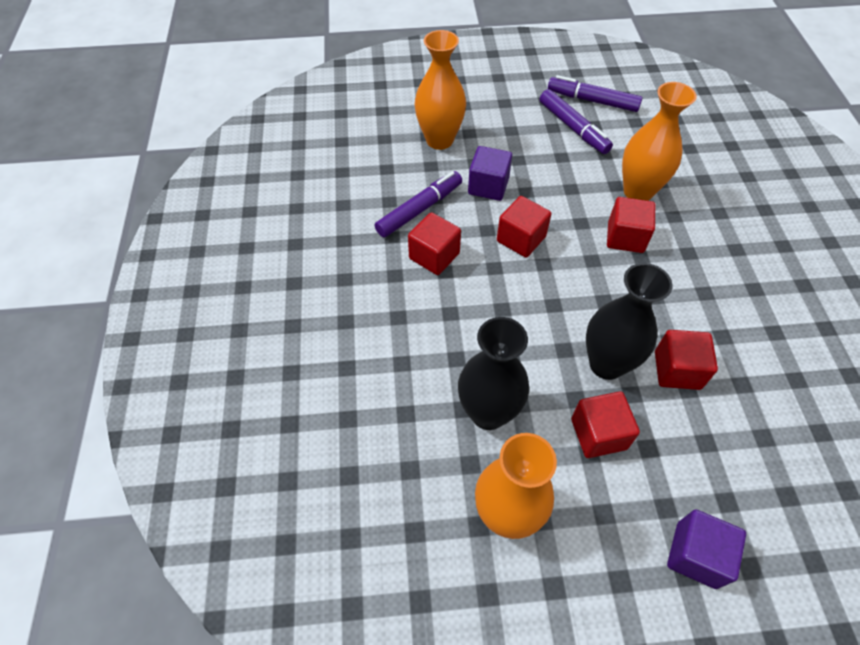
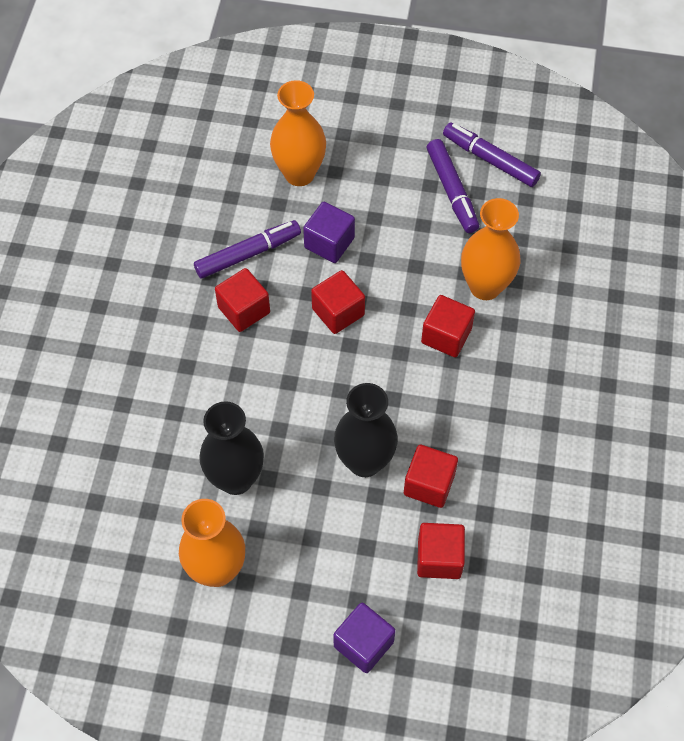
camera: 15 degrees right, 5 degrees up
(598, 434) = (327, 523): red cube -> red cube (439, 558)

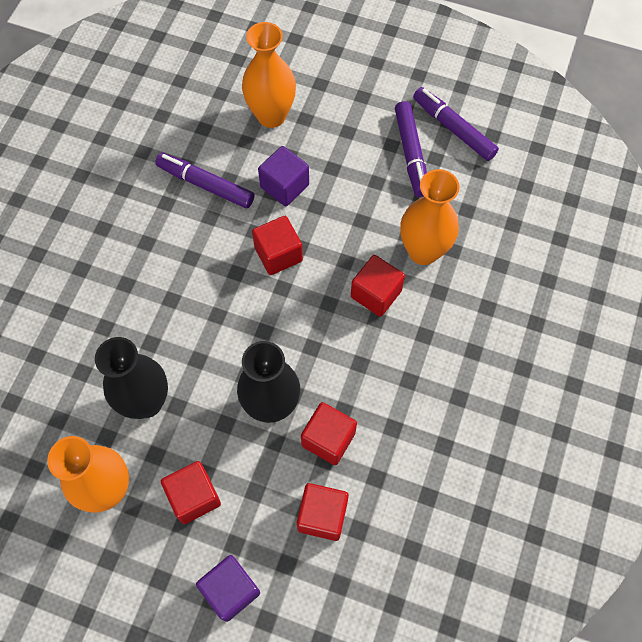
camera: 10 degrees right, 5 degrees up
(244, 310) = (191, 238): red cube -> red cube (194, 496)
(247, 254) = (206, 185): purple marker -> purple marker turned 135 degrees counterclockwise

